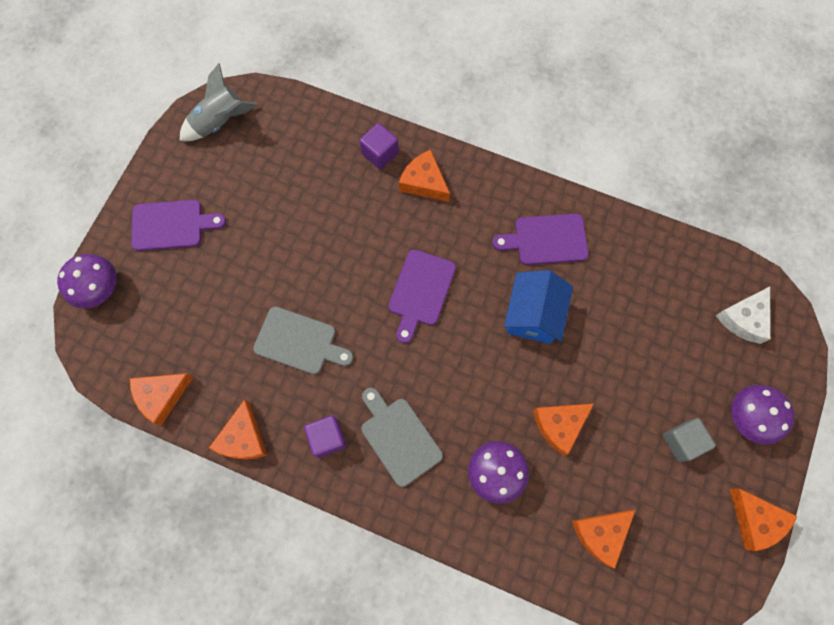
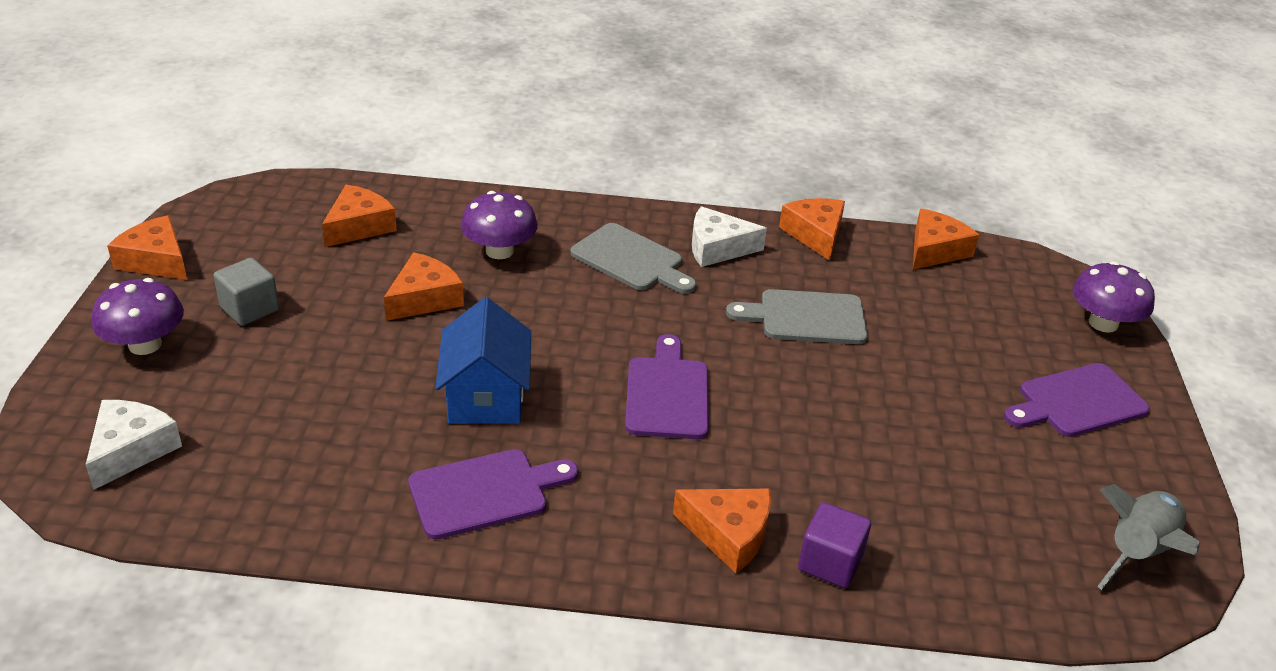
camera: 160 degrees right, 35 degrees down
(327, 438) = (717, 248): purple cube -> white cheese

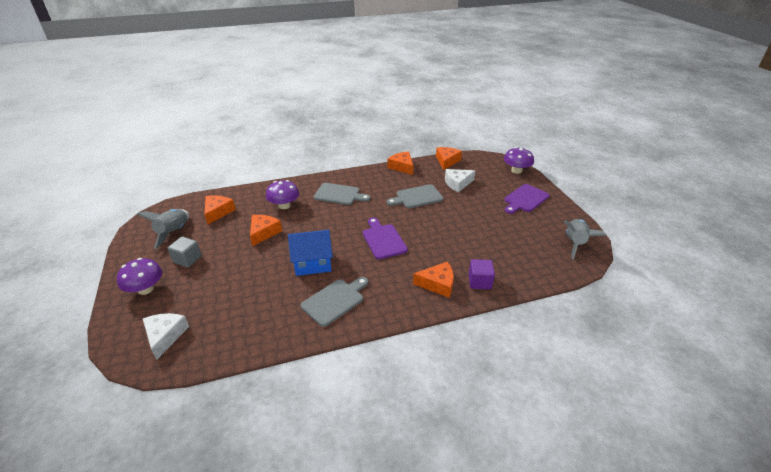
camera: 20 degrees left, 0 degrees up
(156, 260) = (130, 252): orange cheese -> none
(253, 245) = (173, 232): none -> grey rocket
(484, 492) = (335, 300): purple cutting board -> grey cutting board
(486, 396) = (312, 263): blue house -> blue house turned 75 degrees counterclockwise
(717, 248) = (369, 181): white cheese -> white cheese (457, 183)

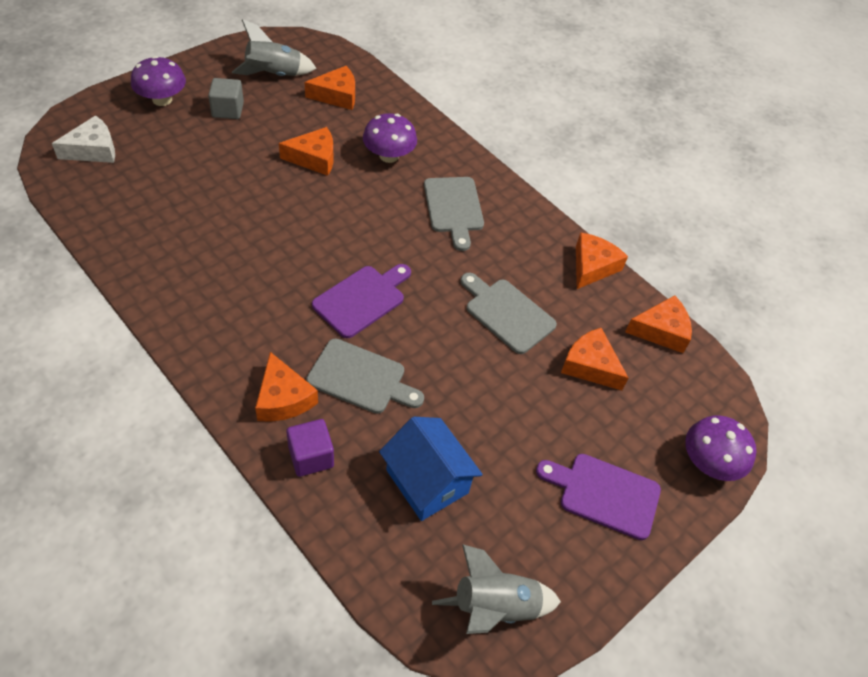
camera: 60 degrees right, 15 degrees up
(312, 263) = (271, 233): blue house -> blue house (427, 481)
(335, 300) = (203, 283): grey cutting board -> grey cutting board (361, 378)
(457, 183) = (590, 366): white cheese -> orange cheese

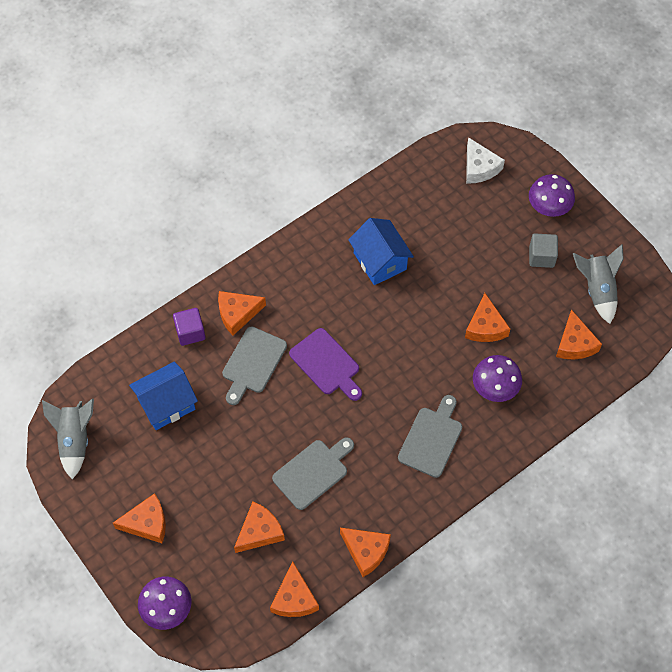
camera: 100 degrees right, 10 degrees up
(216, 245) = (380, 261): none -> blue house
(454, 208) = (431, 439): grey cutting board -> grey cutting board turned 120 degrees clockwise
(604, 494) = (147, 523): purple cutting board -> orange cheese

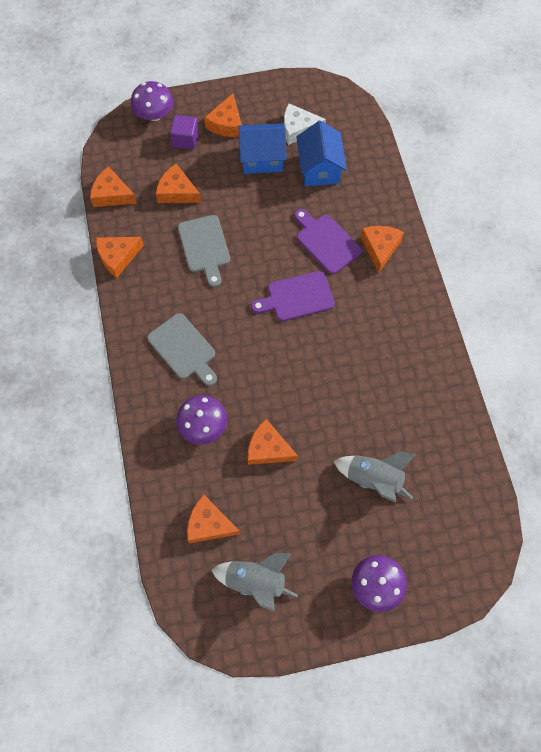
camera: 115 degrees right, 5 degrees up
(75, 440) = (319, 101): grey rocket -> grey rocket (374, 479)
(190, 332) = (378, 207): purple cube -> purple cube (185, 140)
(253, 363) = (326, 242): grey cutting board -> purple cutting board
(259, 531) = (177, 192): orange cheese -> orange cheese turned 135 degrees clockwise
(380, 261) = (382, 386): blue house -> blue house (262, 158)
(479, 167) = (454, 536): white cheese -> white cheese (298, 129)
(541, 257) = (319, 544): grey cube -> none

